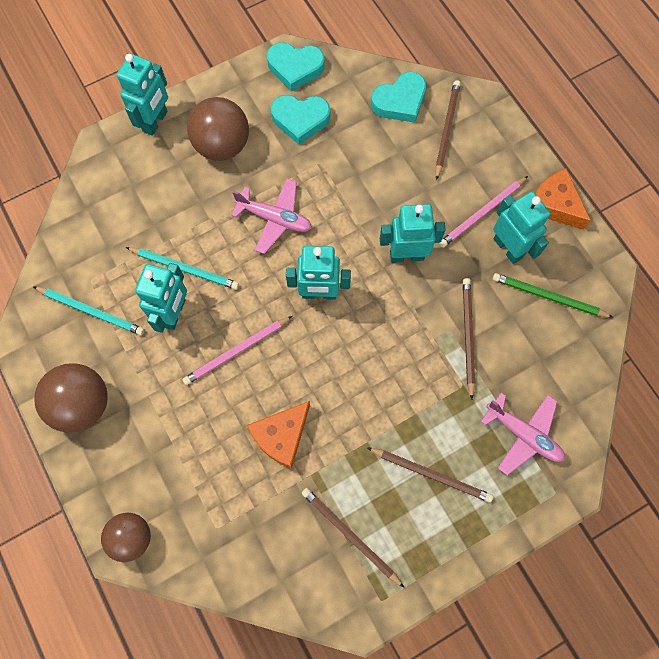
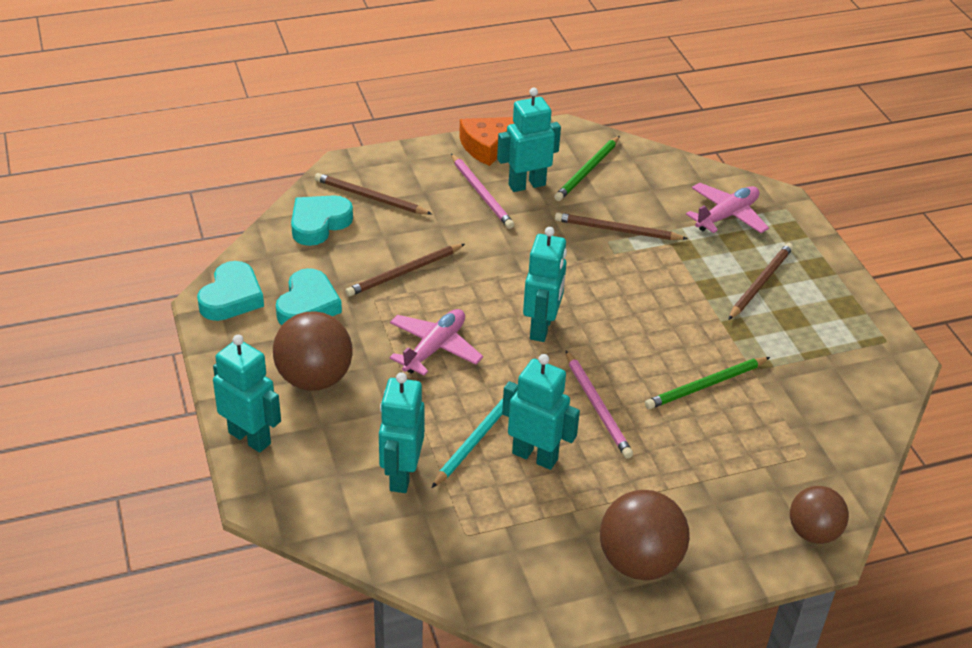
camera: 80 degrees left, 30 degrees down
(91, 311) = (512, 538): turquoise pencil -> none
(281, 436) = (705, 385): orange cheese -> green pencil
(350, 535) = (820, 351): brown pencil -> brown pencil (404, 272)
(400, 101) = (319, 224): turquoise heart -> turquoise heart turned 120 degrees counterclockwise
(407, 255) = (513, 254): turquoise robot -> turquoise robot (401, 475)

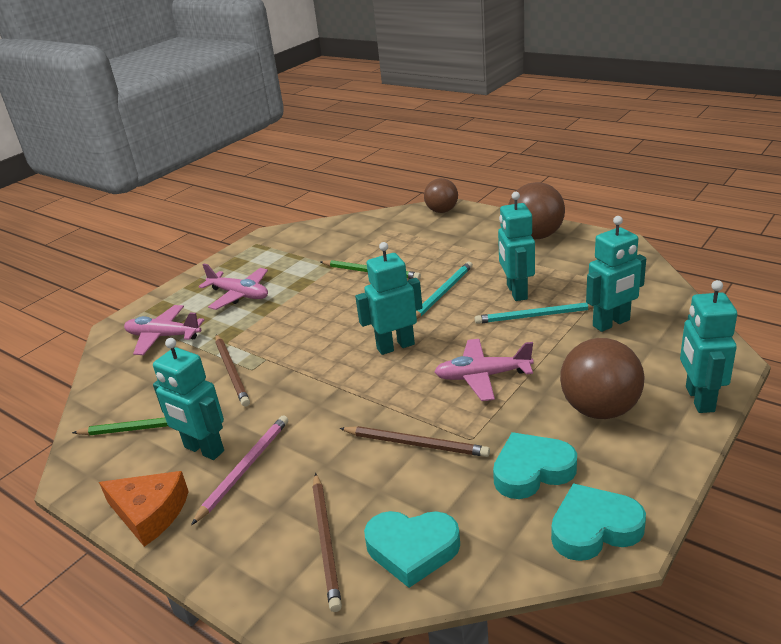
camera: 120 degrees left, 10 degrees down
(597, 407) = (442, 293): pink pencil -> turquoise pencil
(760, 283) = (239, 295): brown pencil -> pink plane

